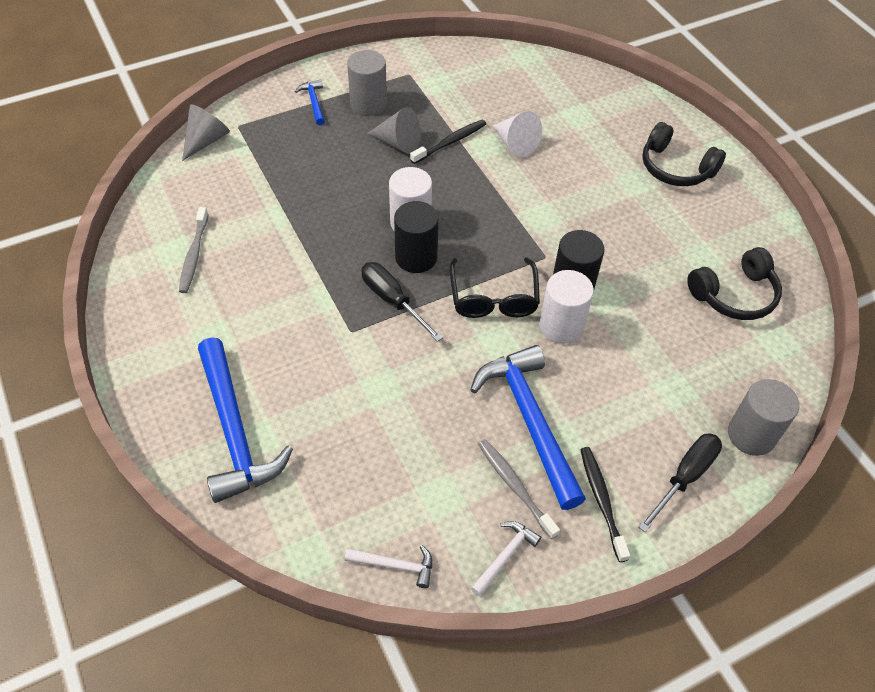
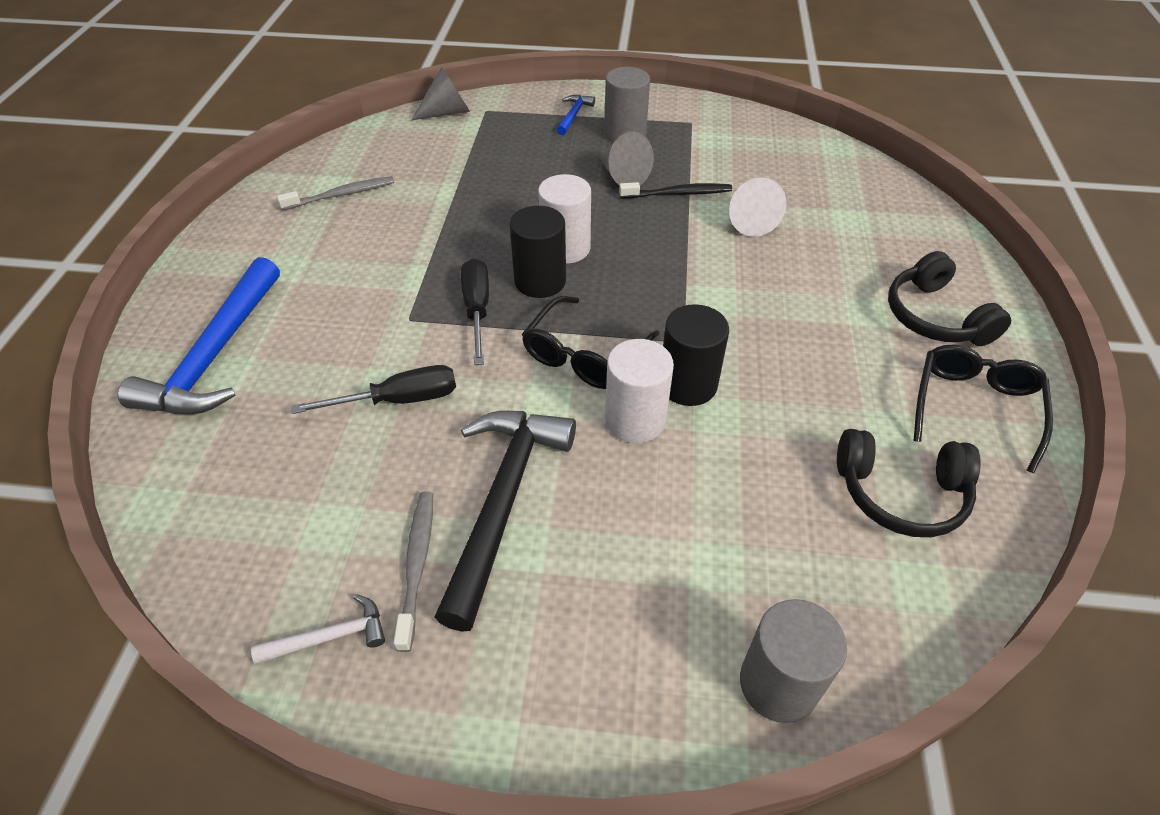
camera: 35 degrees right, 5 degrees down
(194, 255) = (341, 195): grey toothbrush -> grey toothbrush turned 150 degrees counterclockwise
(395, 565) = (213, 571): white hammer -> none
(530, 420) = (504, 501): blue hammer -> black hammer
(602, 501) = (500, 644): black toothbrush -> none
(685, 477) = (634, 682): black screwdriver -> black screwdriver (398, 400)
(735, 221) = (974, 408): none -> black glasses

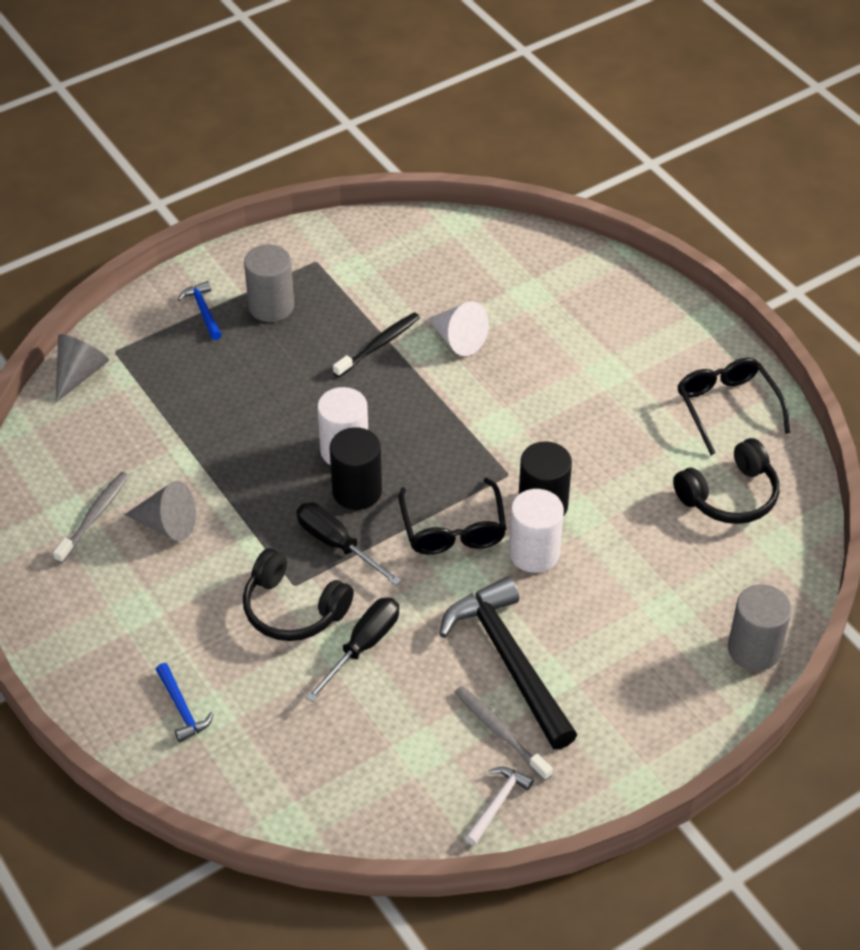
camera: 40 degrees left, 0 degrees up
(215, 355) = (182, 709): blue hammer -> blue hammer, size x0.45
(622, 175) = (315, 353): grey cone -> grey cone (167, 524)
(935, 317) = (653, 349): black headphones -> black headphones (293, 609)

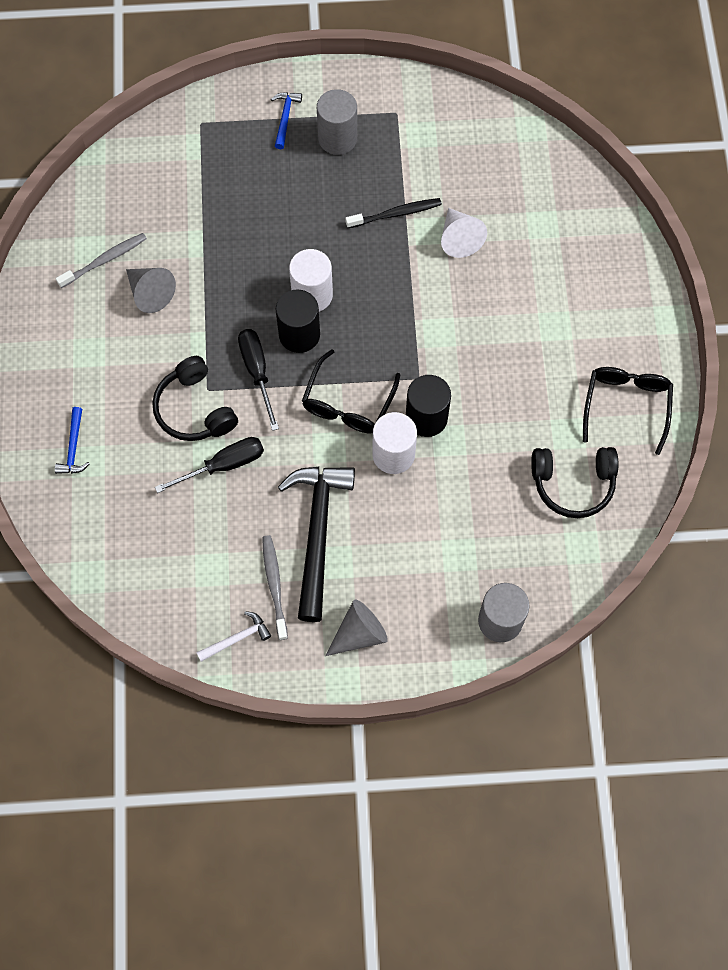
camera: 30 degrees right, 20 degrees up
(79, 374) = (164, 131): grey cone -> grey cone (359, 633)

